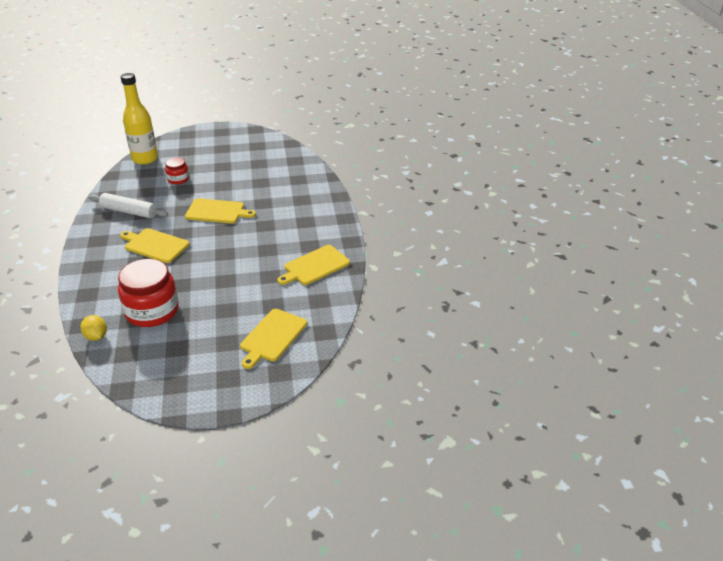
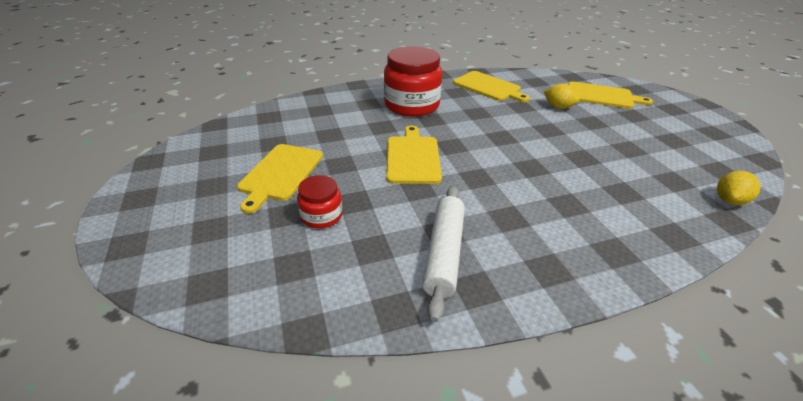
camera: 100 degrees left, 0 degrees up
(145, 159) = (230, 288): yellow bottle -> none
(152, 311) = (642, 168): red jar -> red jar (412, 105)
(155, 245) = (520, 197): yellow cutting board -> yellow cutting board (280, 173)
(260, 298) = (558, 107): none -> yellow lemon

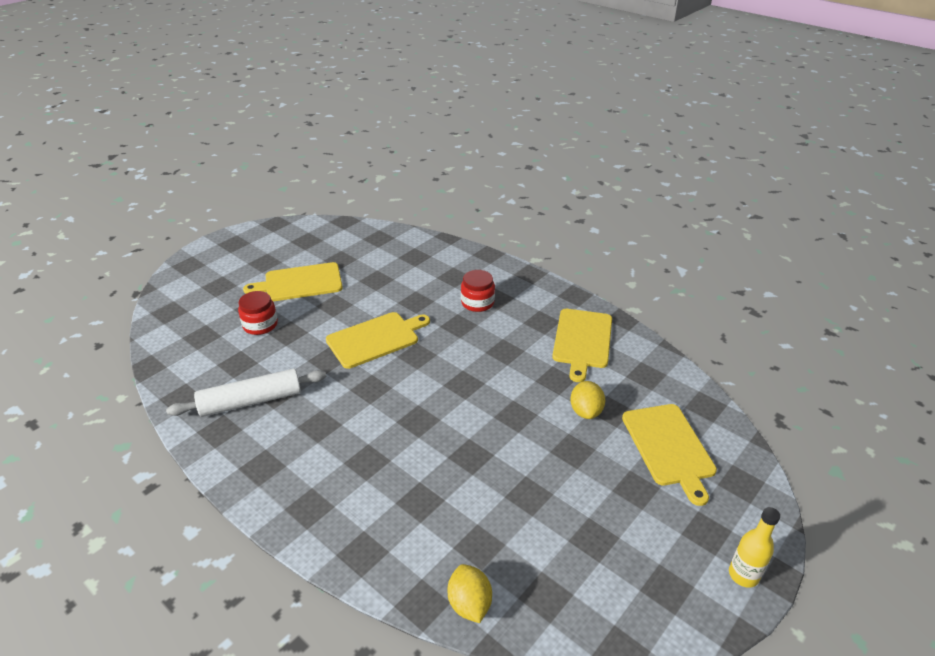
camera: 60 degrees right, 0 degrees up
(412, 105) = (477, 302): red jar -> red jar, size x0.51
(705, 110) = (743, 575): none -> yellow bottle
(729, 200) = (469, 604): yellow lemon -> yellow lemon turned 60 degrees clockwise

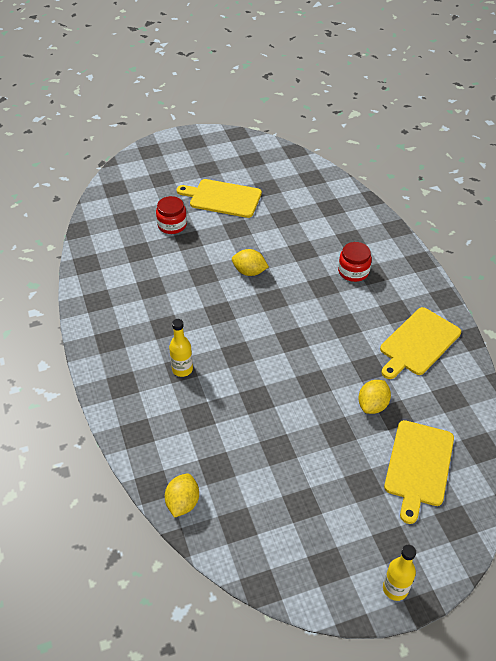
camera: 30 degrees right, 10 degrees up
(251, 401) = (130, 286): white rolling pin -> none
(369, 461) = (182, 369): none -> yellow bottle
(375, 339) = (249, 272): yellow cutting board -> yellow lemon

